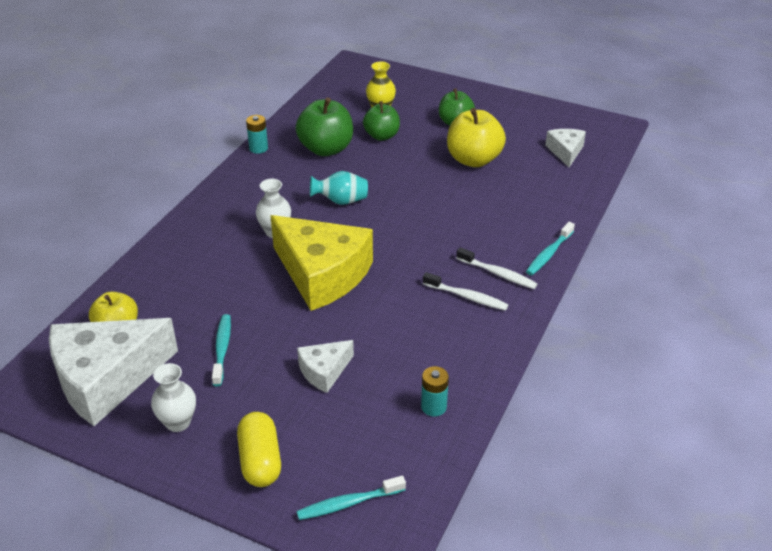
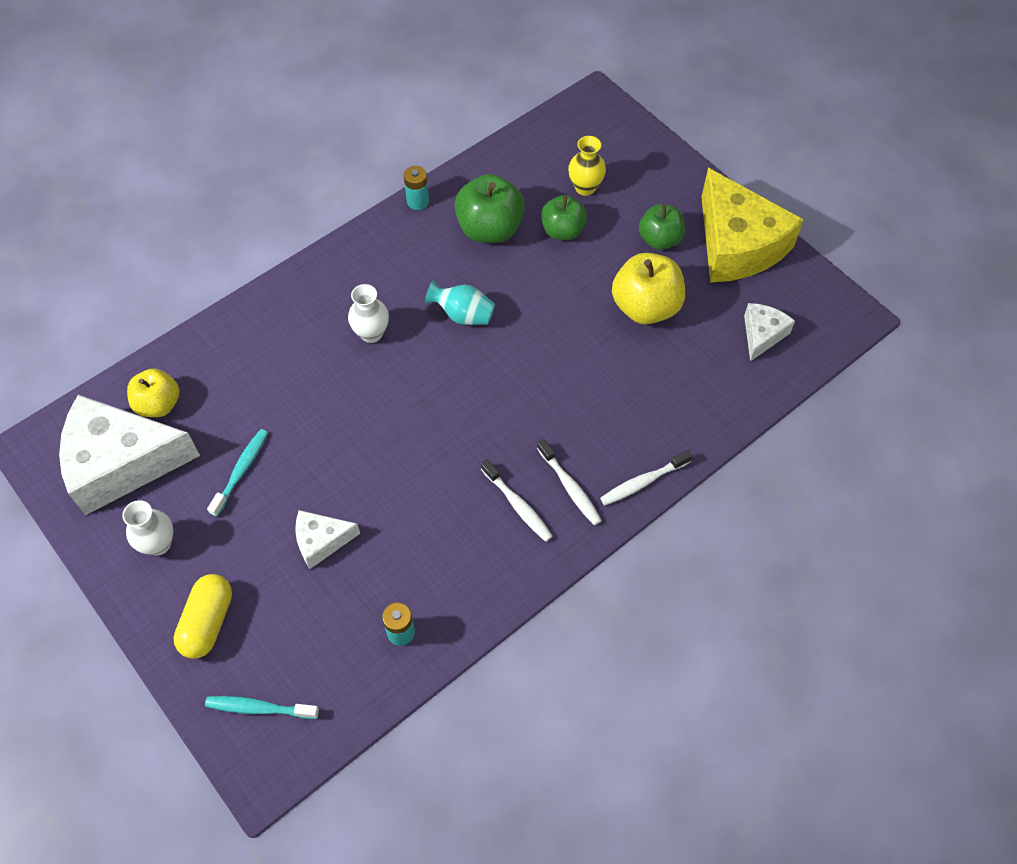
camera: 25 degrees right, 20 degrees up
(322, 274) = (388, 412): yellow cheese -> yellow cheese (737, 245)
(548, 254) = (643, 482): turquoise toothbrush -> white toothbrush

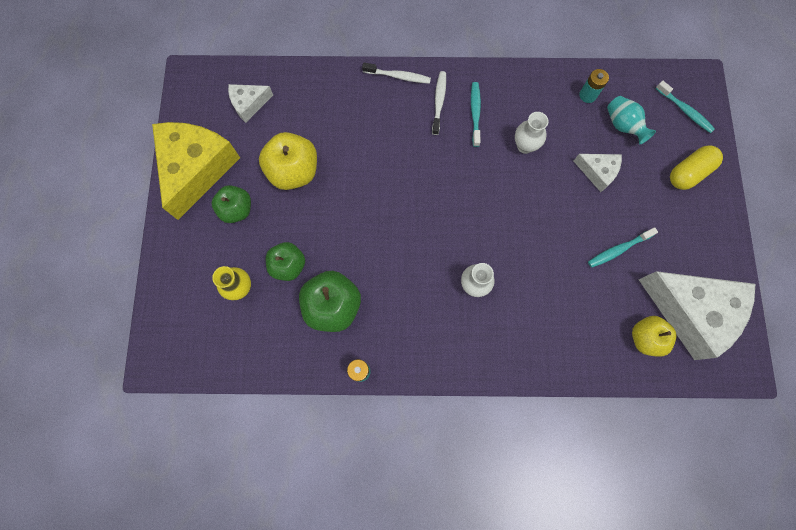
camera: 140 degrees left, 15 degrees up
(158, 544) = (694, 239): white vase -> white vase (525, 146)
(463, 315) = (406, 253): turquoise vase -> turquoise vase (622, 125)
(518, 505) = (475, 113): white toothbrush -> turquoise toothbrush

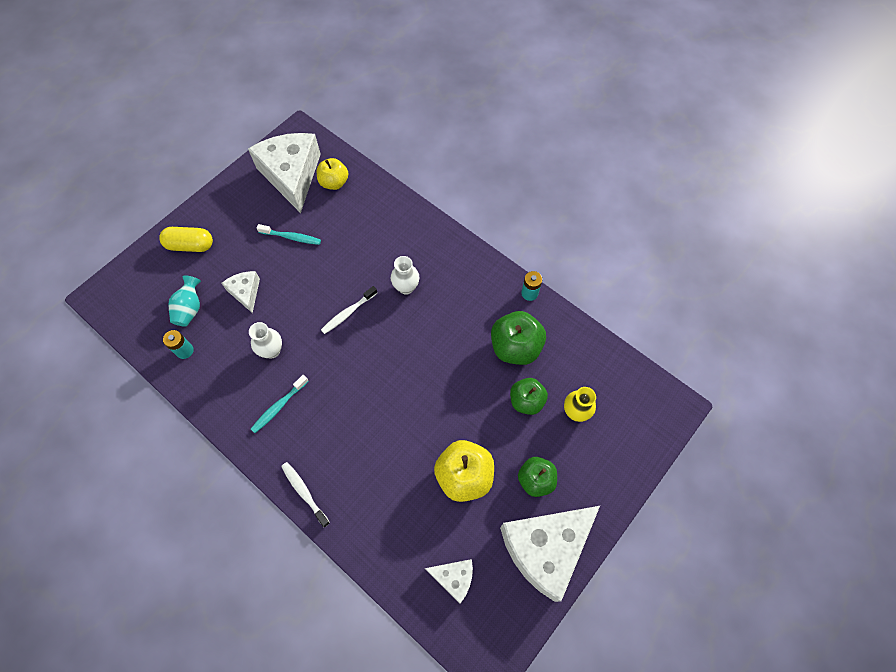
camera: 140 degrees left, 10 degrees down
(196, 169) = (545, 548): yellow cheese -> white cheese
(439, 102) = (296, 440): white toothbrush -> white toothbrush (348, 313)
(685, 111) = (137, 284): turquoise toothbrush -> none

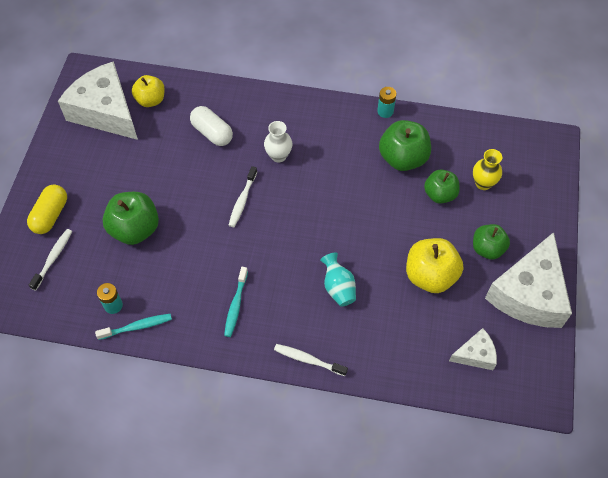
camera: 30 degrees left, 5 degrees down
(168, 284) = (53, 258): none -> white toothbrush
(190, 245) = (50, 215): yellow capsule -> yellow capsule turned 45 degrees counterclockwise
(190, 309) = (91, 268): turquoise vase -> turquoise vase (338, 288)
(245, 292) = (135, 229): white cheese -> green apple
(272, 351) = (196, 264): white vase -> none
(291, 237) = (144, 163): turquoise toothbrush -> turquoise toothbrush (137, 327)
(364, 237) = (212, 133): none -> white capsule

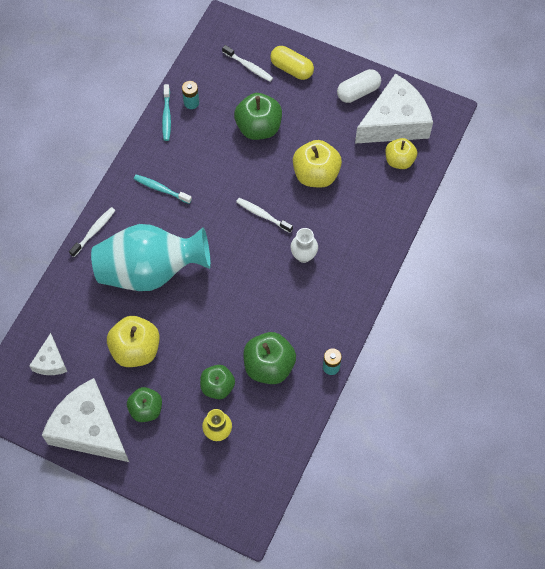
camera: 105 degrees right, 5 degrees up
(183, 165) = (316, 174): none -> yellow apple
(212, 133) = (346, 205): white capsule -> white capsule (358, 92)
(338, 288) = (150, 271): turquoise vase -> turquoise vase, size x2.40

